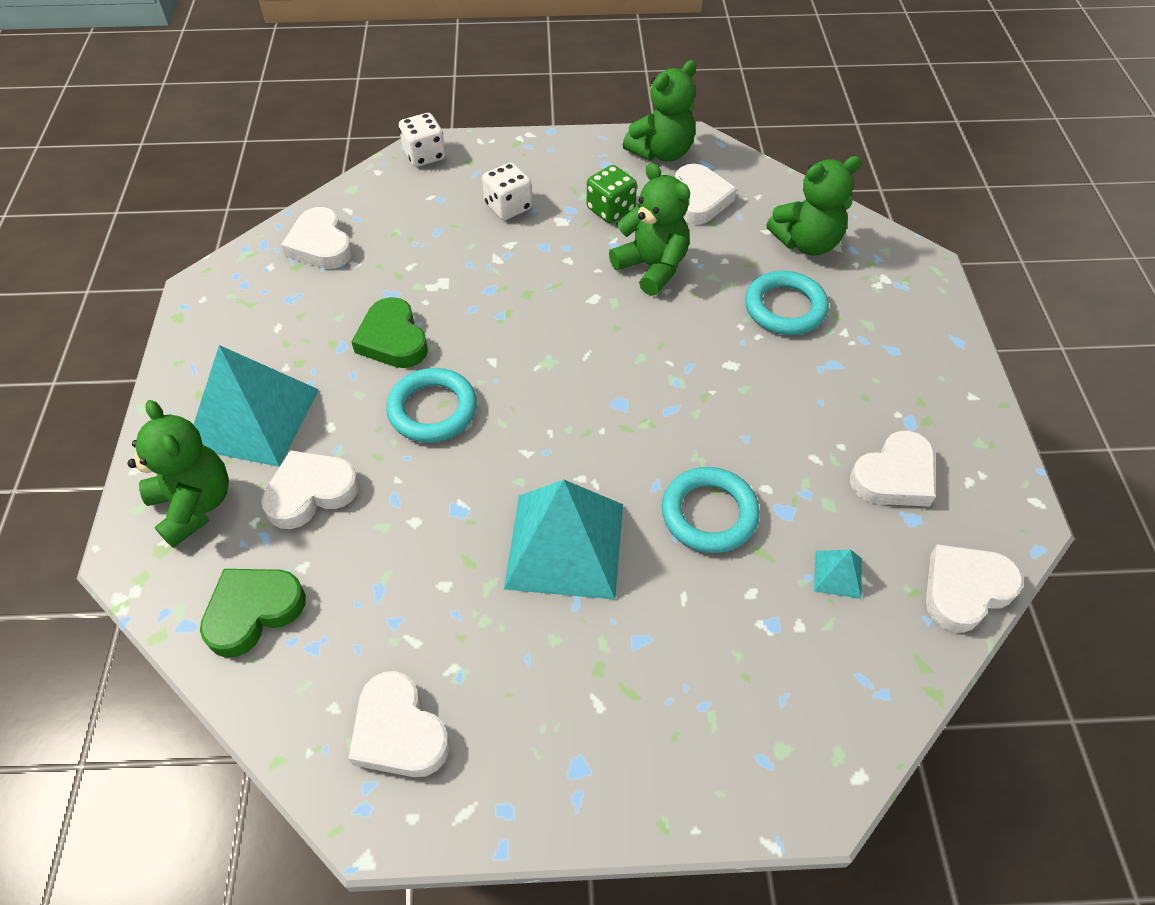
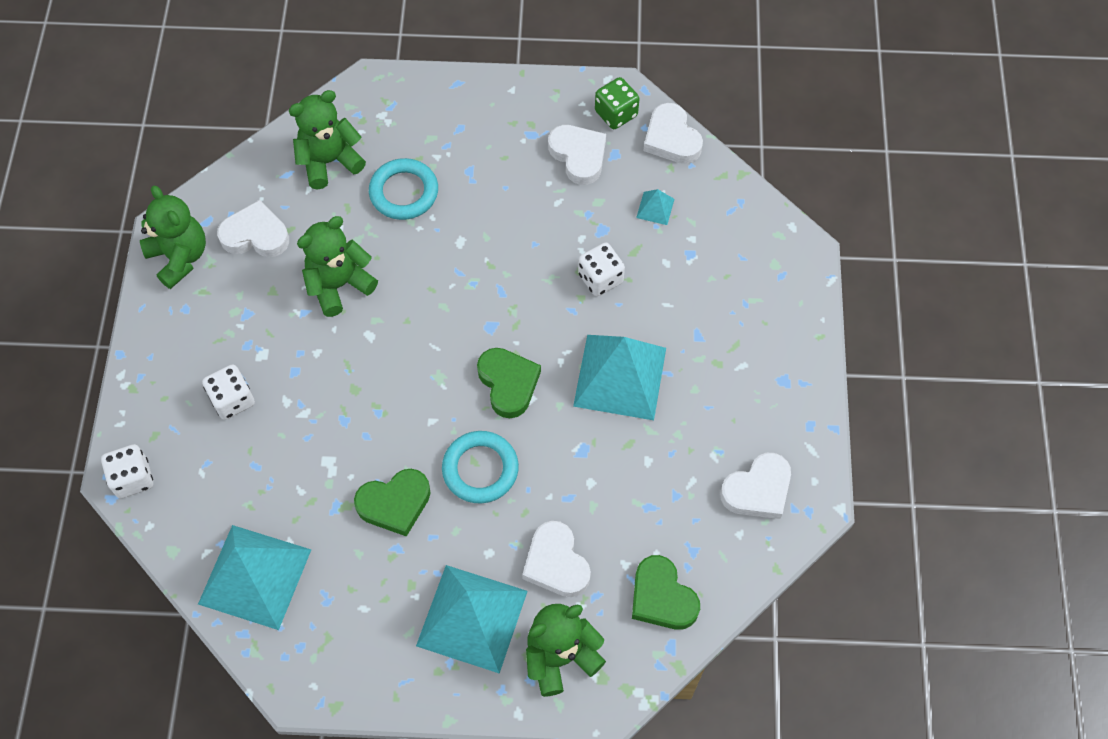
camera: 85 degrees left, 10 degrees up
(321, 245) = (255, 576): white heart -> turquoise pyramid
(545, 427) = (508, 383): none -> green heart
(610, 209) = (255, 310): green dice -> green dice (616, 114)
(709, 514) = (600, 278): turquoise ring -> white dice
(807, 243) = (329, 161): green teddy bear -> green teddy bear turned 105 degrees counterclockwise

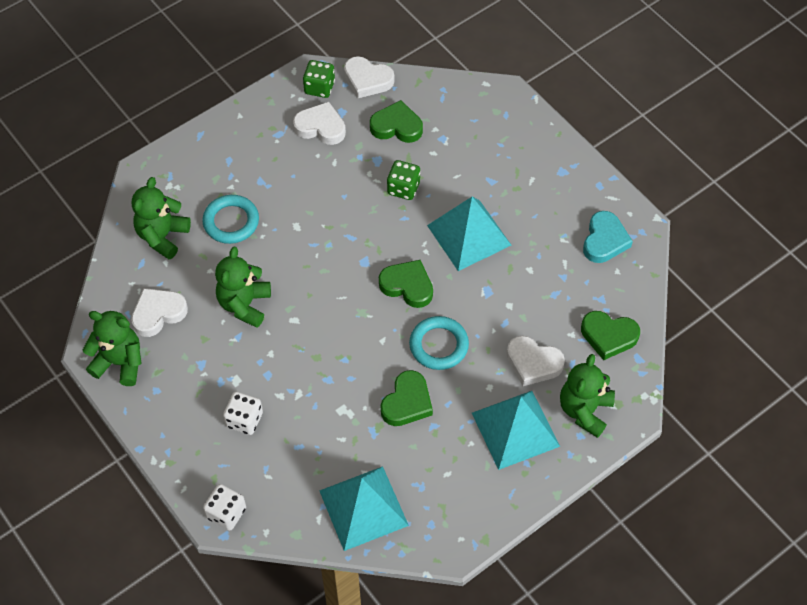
camera: 40 degrees left, 5 degrees down
(600, 278) = (403, 188): white dice -> green dice
(655, 208) = (396, 126): turquoise pyramid -> green heart
(757, 490) = (604, 240): white heart -> turquoise heart

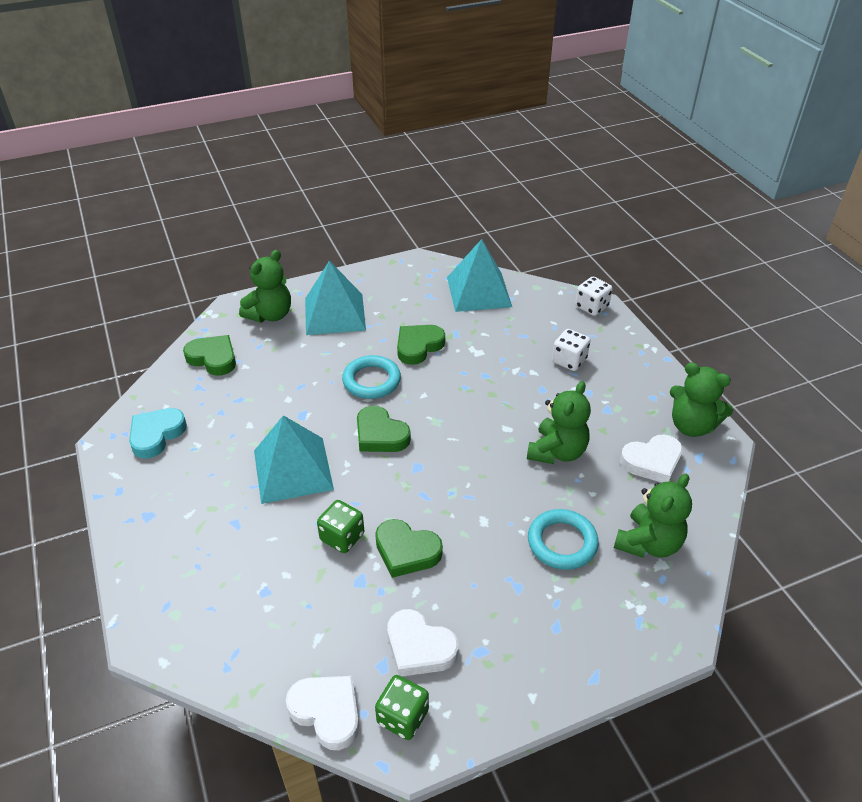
camera: 165 degrees left, 15 degrees down
(396, 126) = (316, 623): green heart -> green heart (406, 551)
(533, 363) = (293, 352): white heart -> none

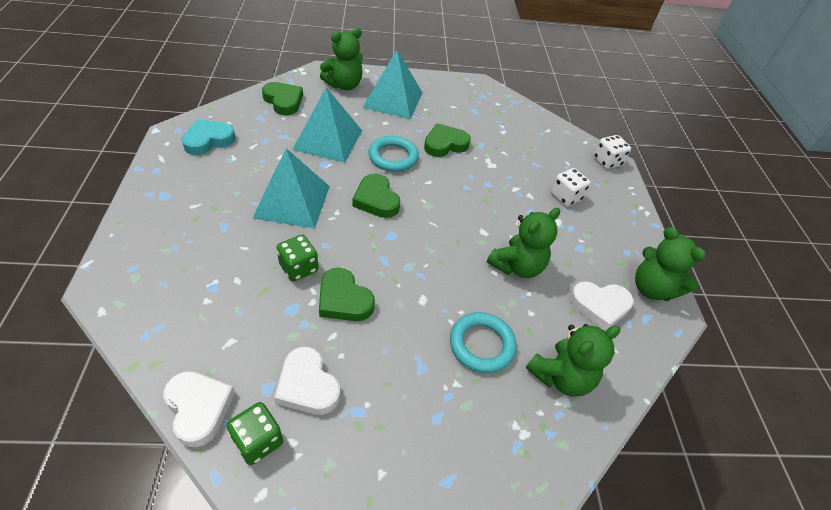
camera: 15 degrees right, 5 degrees up
(479, 291) = (517, 120): turquoise pyramid -> turquoise pyramid (328, 140)

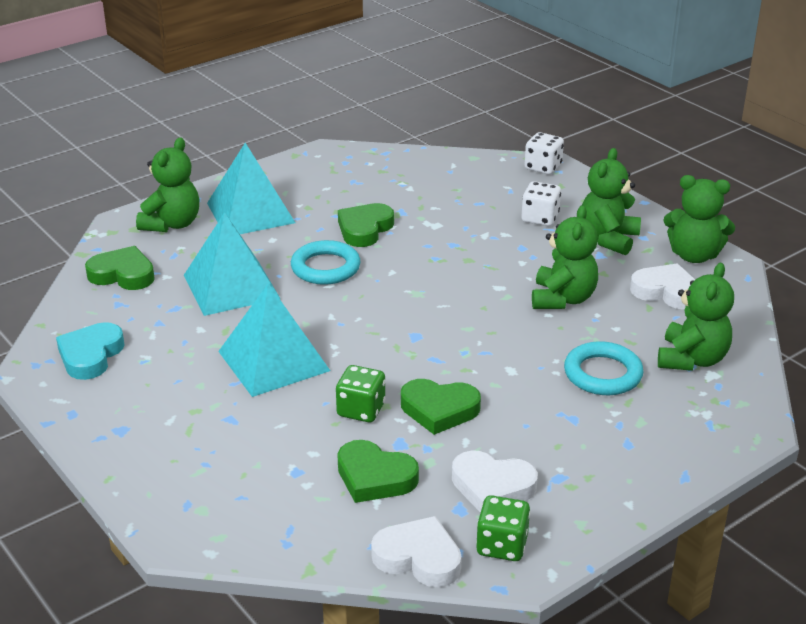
camera: 30 degrees left, 15 degrees down
(376, 200) = (360, 314): green heart -> green heart (374, 477)
(598, 239) = (608, 239): none -> green teddy bear
(599, 306) = (666, 292): white heart -> white heart turned 120 degrees counterclockwise

